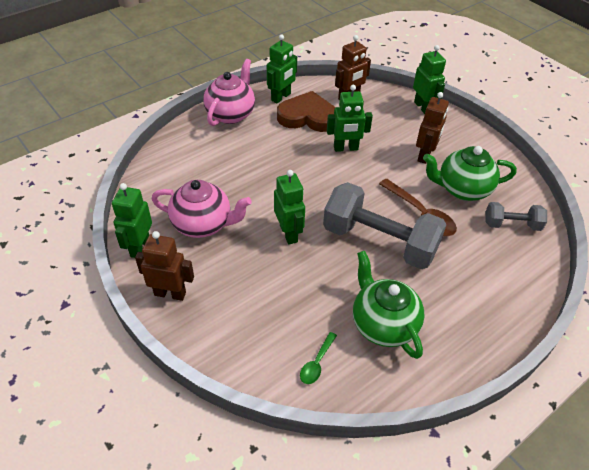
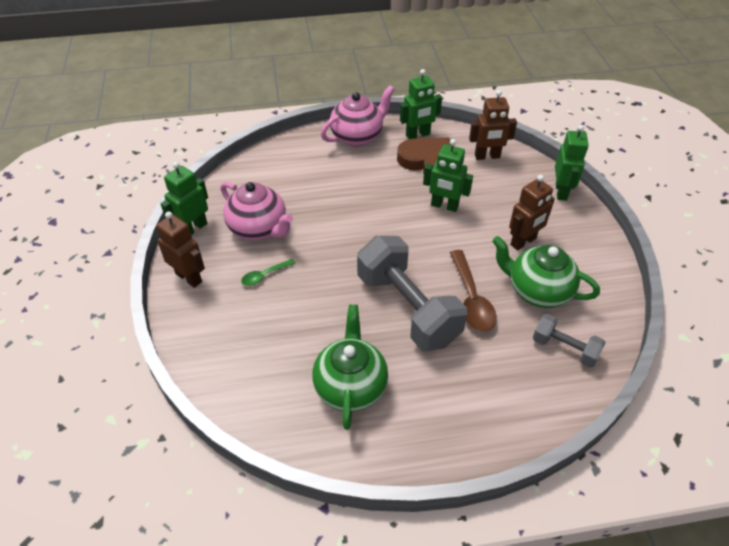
camera: 30 degrees right, 0 degrees up
(289, 233) = (327, 266): green robot -> none
(316, 363) = (264, 392): green spoon -> green spoon (264, 276)

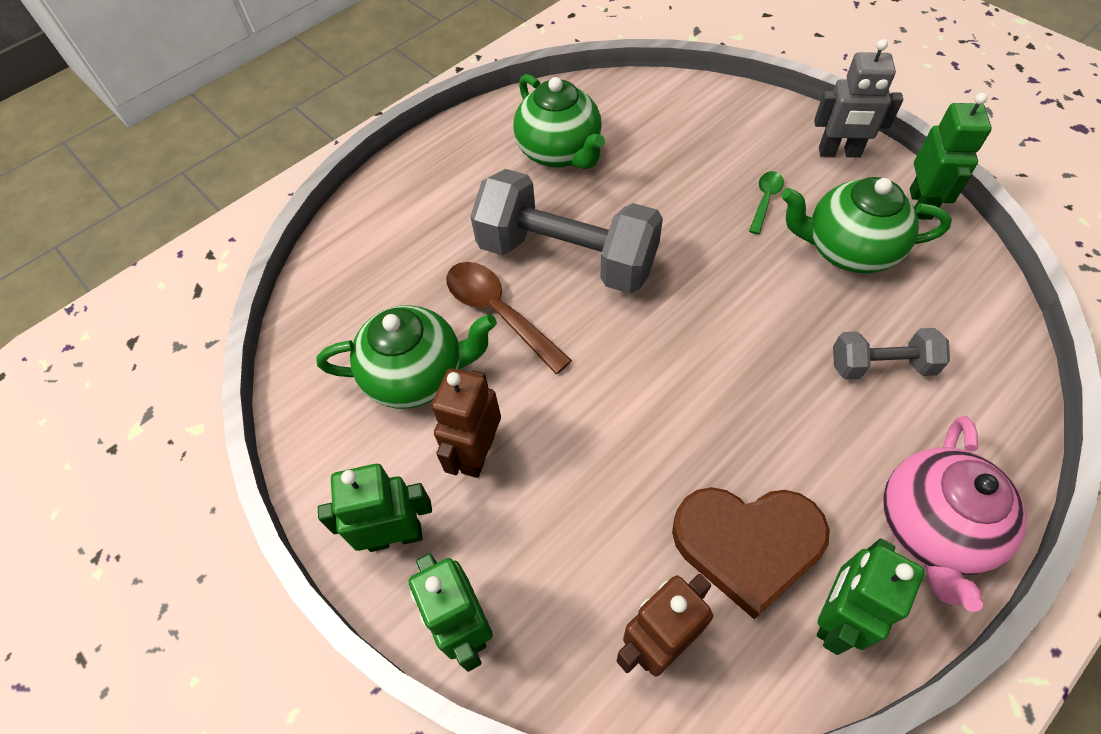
camera: 150 degrees right, 10 degrees up
(189, 277) = (839, 152): brown robot -> grey robot
(259, 229) = (847, 250): pink teapot -> green teapot
(444, 206) = (643, 451): green robot -> green robot (395, 536)
(564, 348) = (351, 313): grey dumbbell -> grey dumbbell (881, 365)

